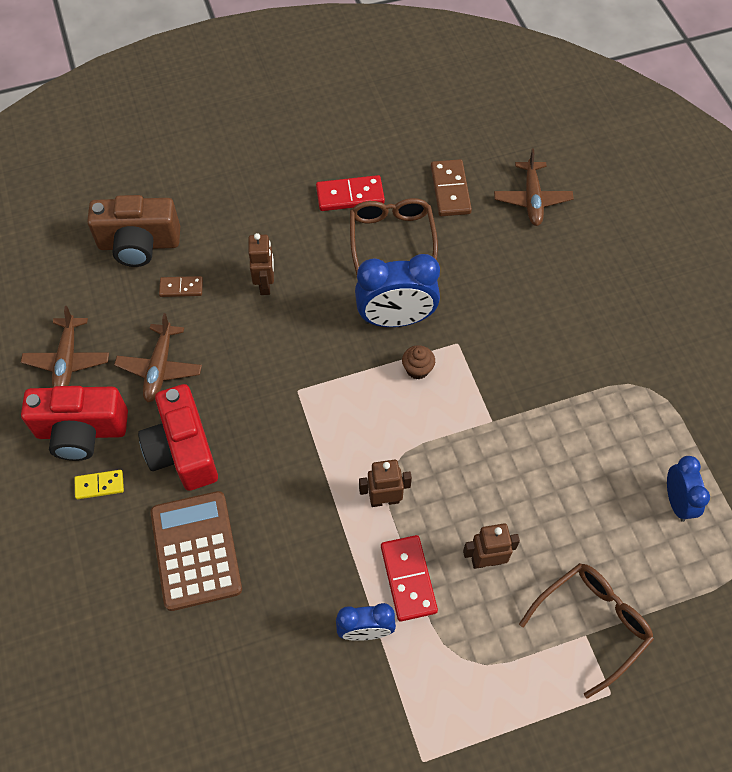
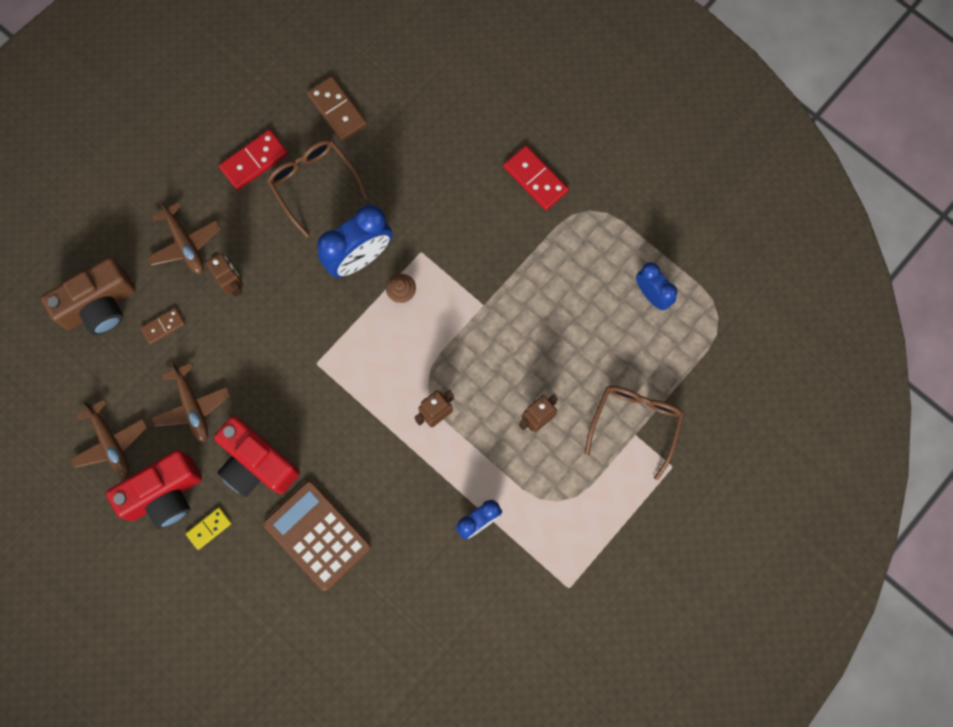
camera: 30 degrees left, 15 degrees up
(408, 579) = (488, 465): red domino -> red domino (535, 179)
(532, 199) = (411, 83): brown plane -> brown plane (185, 244)

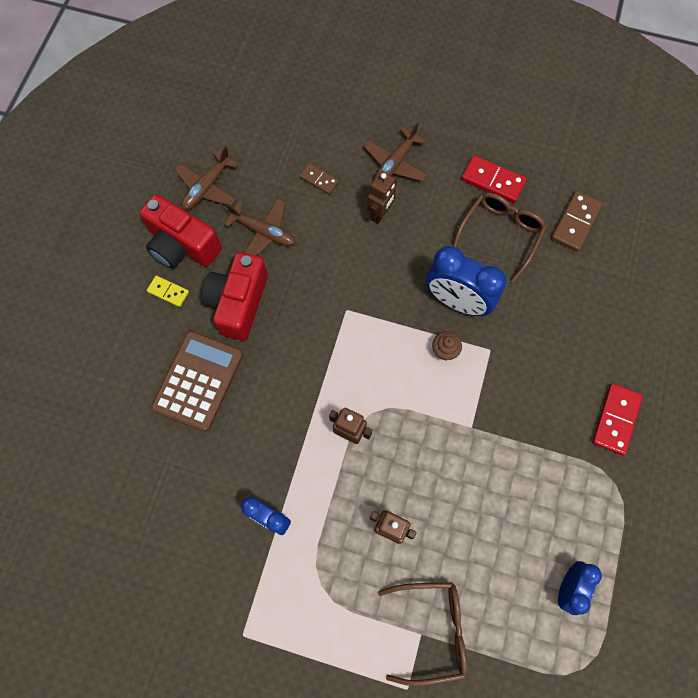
camera: 65 degrees right, 5 degrees down
(99, 306) = (313, 128): brown camera -> none
(192, 406) = (264, 232): brown plane -> brown plane turned 105 degrees counterclockwise

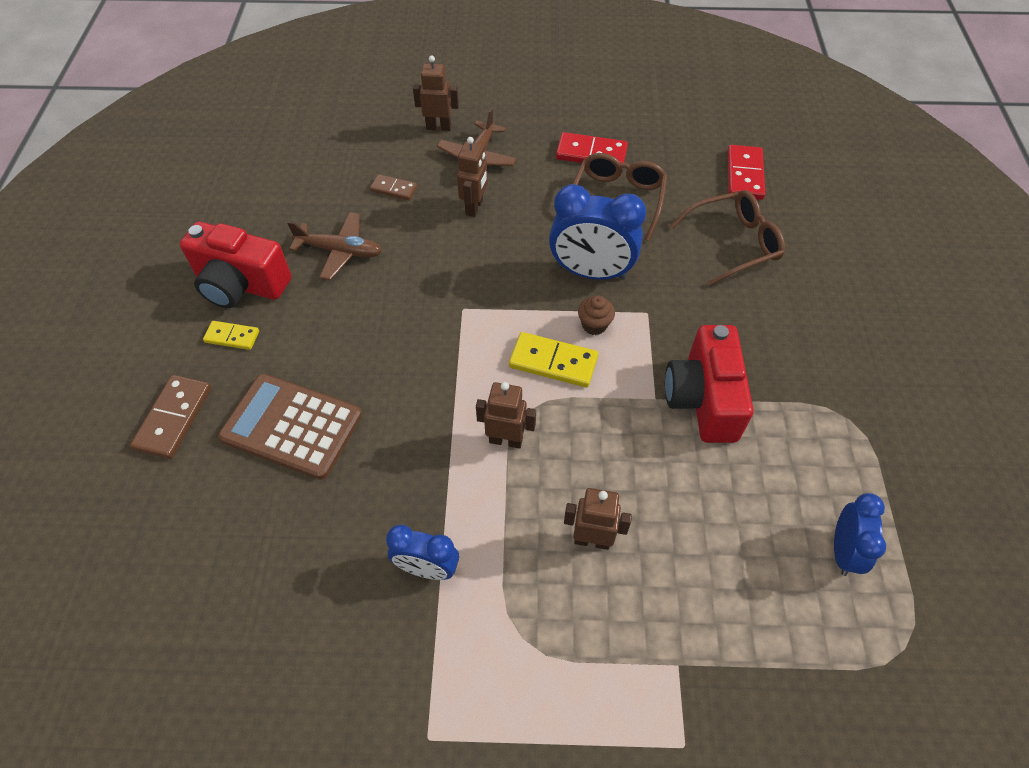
camera: 15 degrees left, 15 degrees down
(198, 381) = (292, 426): brown calculator -> brown calculator turned 75 degrees counterclockwise
(207, 187) = (260, 221): brown plane -> none
(238, 303) = (326, 330): red camera -> red camera (703, 399)
(371, 122) = (438, 127): none -> brown robot
(403, 375) = (553, 362): none -> yellow domino
(431, 629) = (690, 654): brown glasses -> brown glasses (733, 243)
(575, 222) = (695, 173): brown domino -> brown domino (173, 418)
(616, 419) = (819, 351): red domino -> red domino (744, 175)

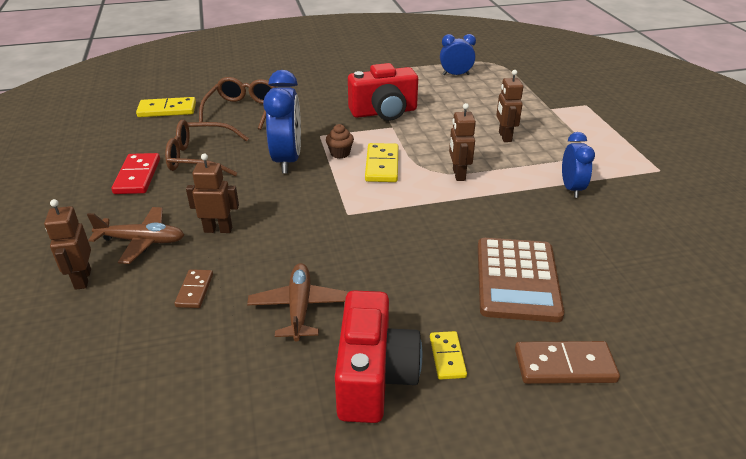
camera: 105 degrees left, 20 degrees down
(733, 243) = (243, 110): brown glasses -> brown glasses turned 45 degrees clockwise
(744, 175) = (167, 110): red domino -> yellow domino

